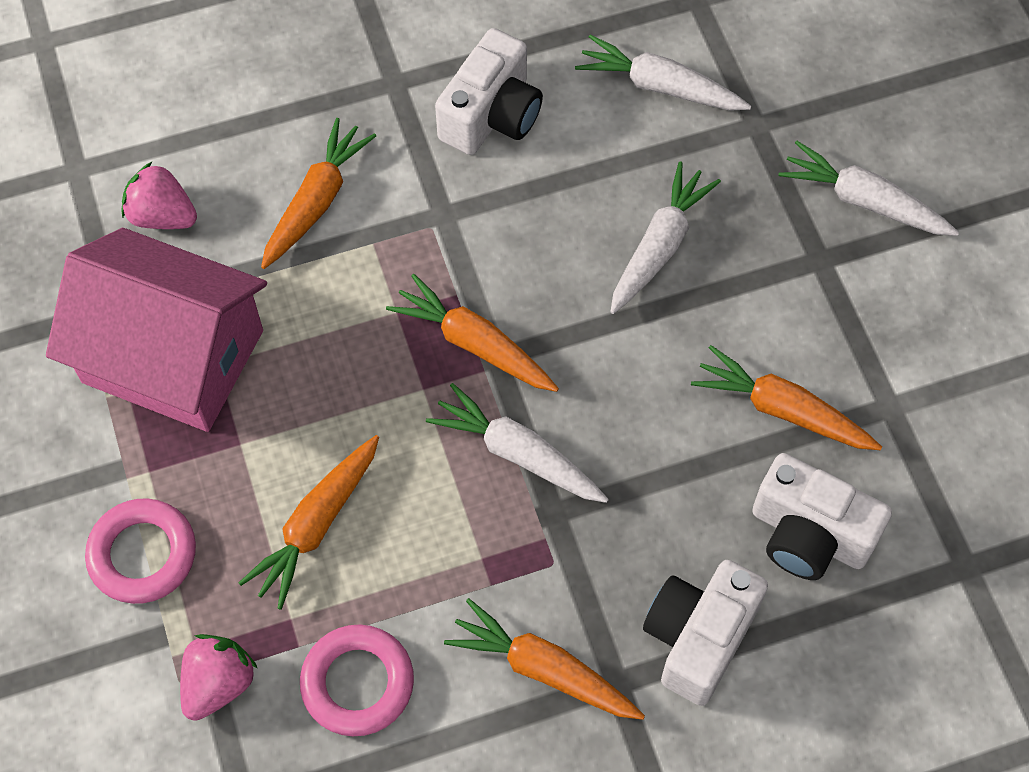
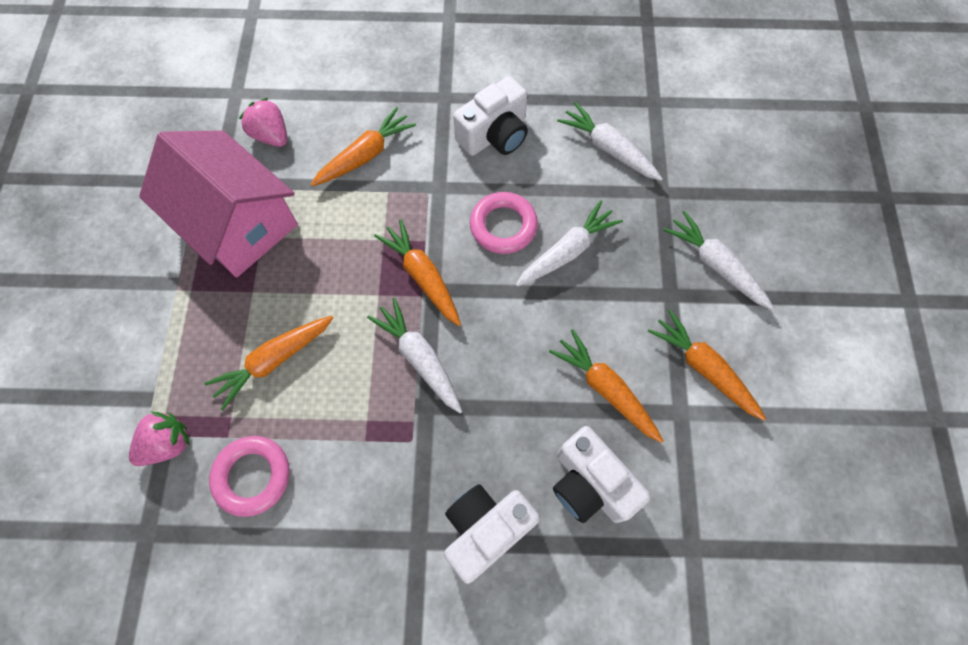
camera: 20 degrees right, 5 degrees up
(142, 554) = (162, 342): pink ring -> pink ring (503, 226)
(544, 669) = (374, 512): orange carrot -> orange carrot (703, 368)

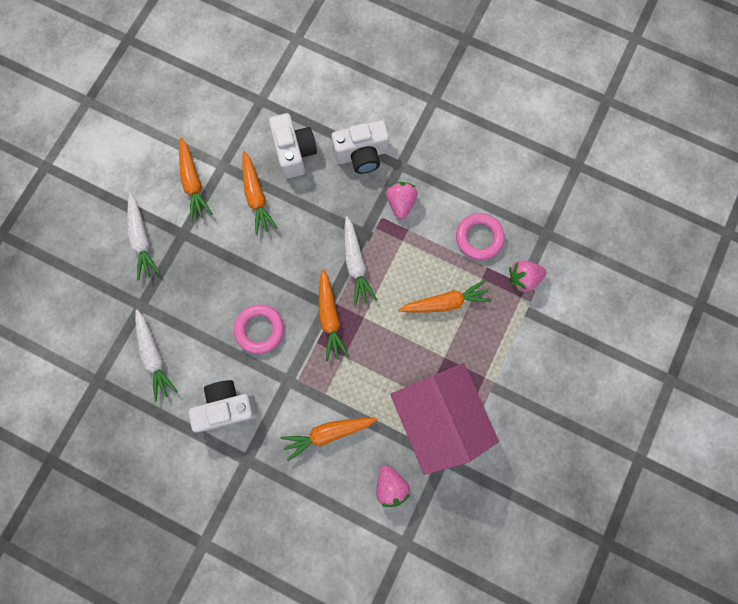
camera: 155 degrees left, 10 degrees up
(392, 476) = (400, 203): none -> pink strawberry
(567, 251) = (229, 292): white carrot -> none

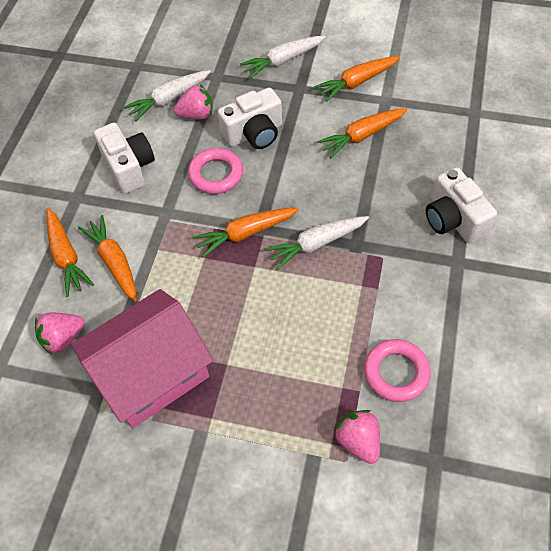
camera: 80 degrees right, 20 degrees down
(294, 152) = (427, 156): white camera -> white camera (254, 133)
(400, 203) = (408, 273): pink strawberry -> pink strawberry (196, 115)
(445, 302) = (297, 350): orange carrot -> orange carrot (66, 256)

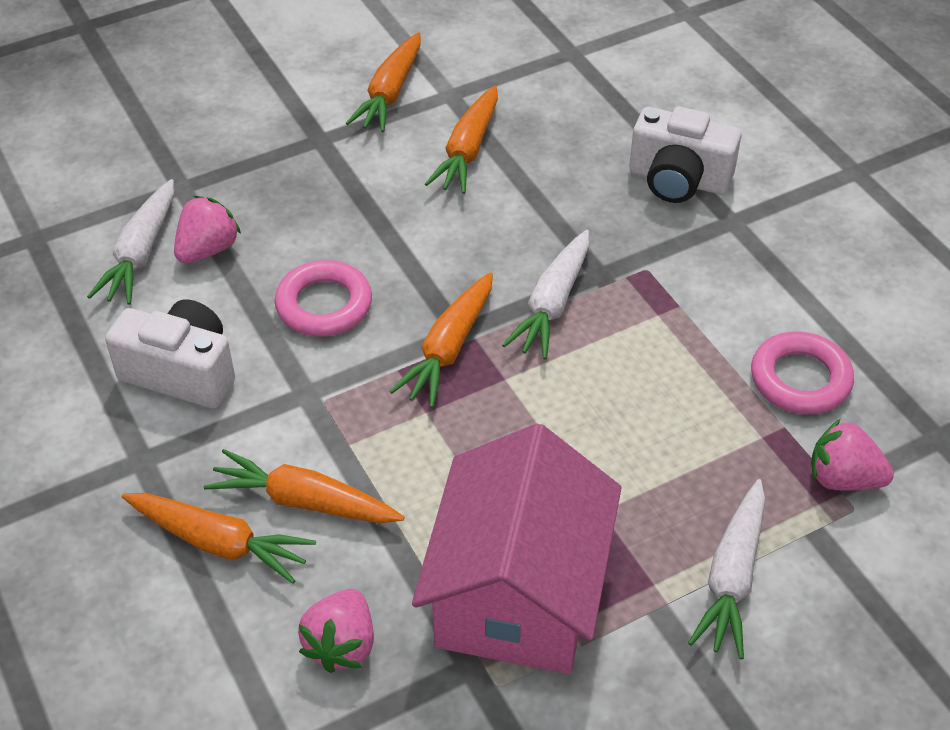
camera: 45 degrees left, 10 degrees down
(254, 133) = (320, 226): white camera -> none
(283, 61) = (258, 118): white carrot -> white carrot (732, 577)

